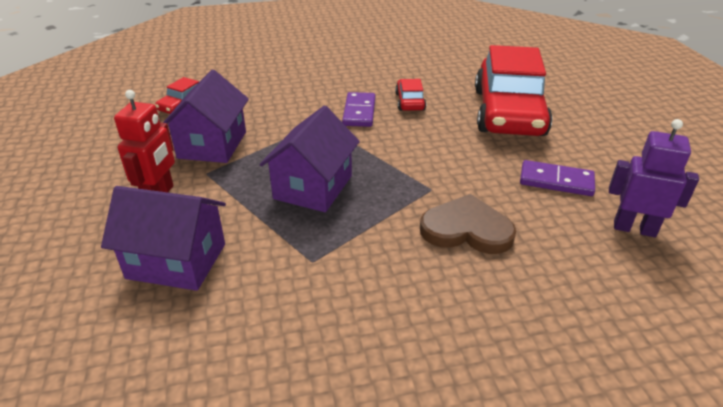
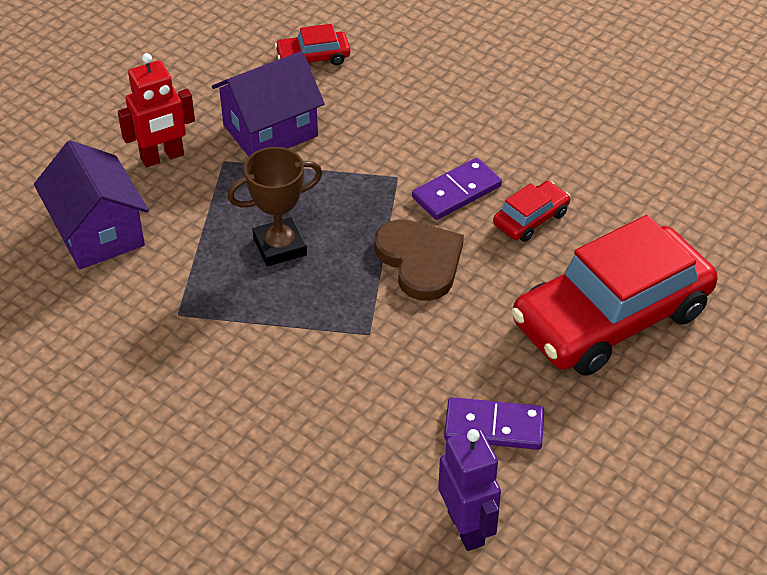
camera: 50 degrees right, 10 degrees up
(313, 187) = (280, 246): purple house -> brown trophy
(466, 229) = (328, 394): brown heart -> brown heart (420, 261)
(556, 181) = (494, 427): purple domino -> purple domino turned 60 degrees counterclockwise

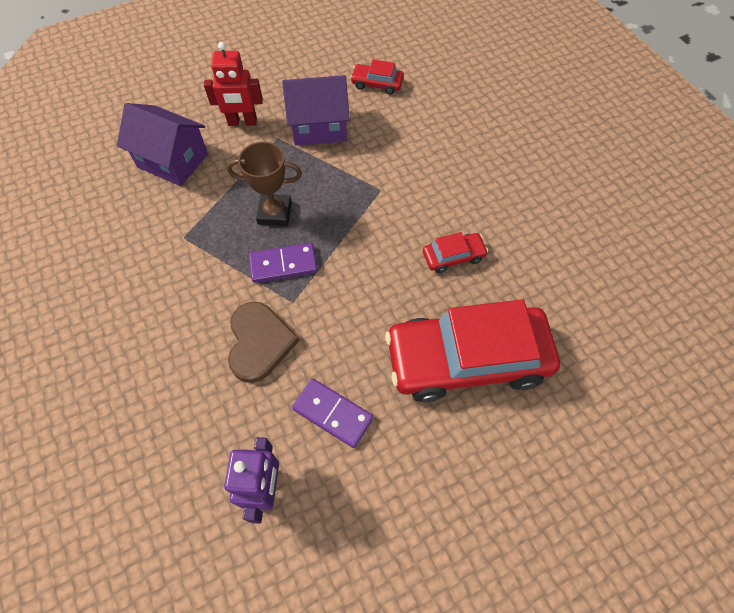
camera: 25 degrees right, 15 degrees up
(98, 232) = (173, 160): purple house -> purple house turned 60 degrees counterclockwise
(420, 261) = (358, 259): brown heart -> brown heart (259, 342)
(456, 192) = (413, 216): purple domino -> purple domino (283, 264)

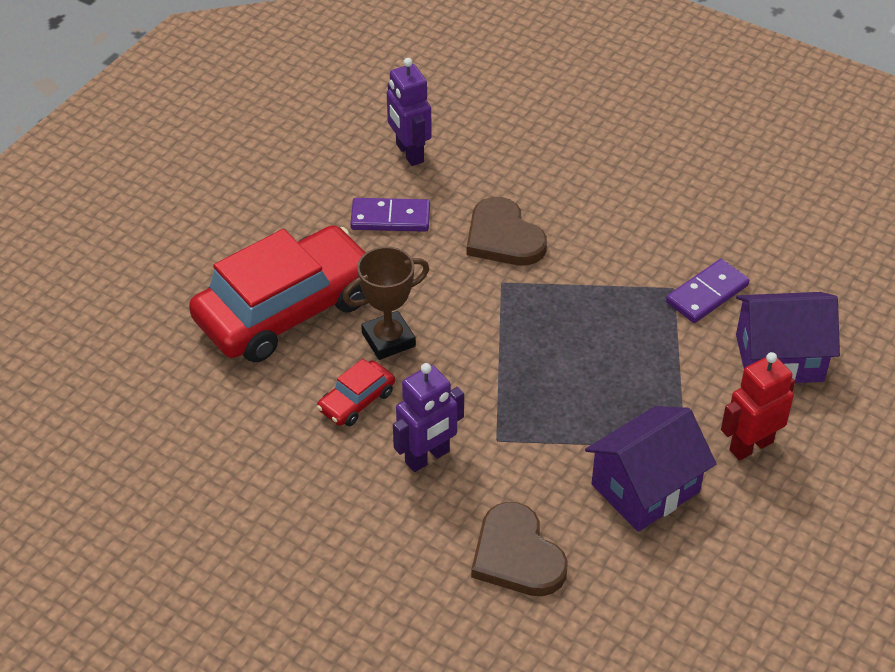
camera: 150 degrees right, 15 degrees down
(274, 213) = (600, 355): brown trophy -> brown trophy (388, 340)
(283, 264) = (541, 310): purple domino -> purple domino (707, 294)
(377, 84) = (622, 600): red car -> none
(414, 125) = (517, 555): none -> brown heart
(429, 198) = (427, 457): none -> purple robot

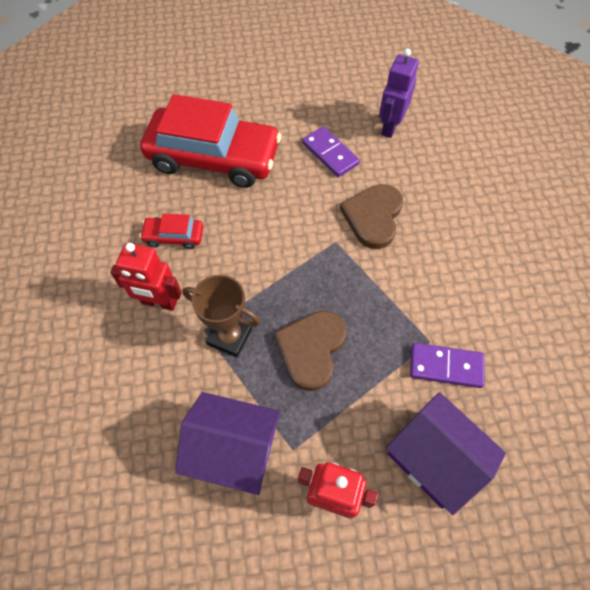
camera: 50 degrees right, 15 degrees up
(388, 340) = (235, 218): brown trophy -> brown trophy (229, 336)
(427, 457) = (159, 302): purple robot -> red robot
(517, 555) = (116, 408): brown heart -> brown heart (311, 349)

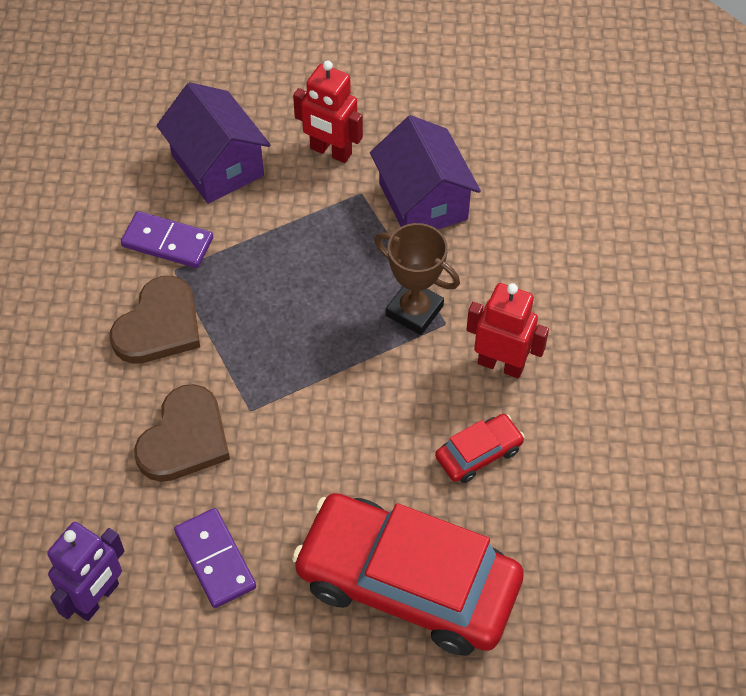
camera: 170 degrees left, 5 degrees down
(174, 236) = (478, 453): red car -> red car turned 45 degrees counterclockwise
(234, 450) = (423, 201): purple house -> purple house turned 45 degrees clockwise
(311, 349) = (318, 282): brown heart -> brown heart (159, 325)

